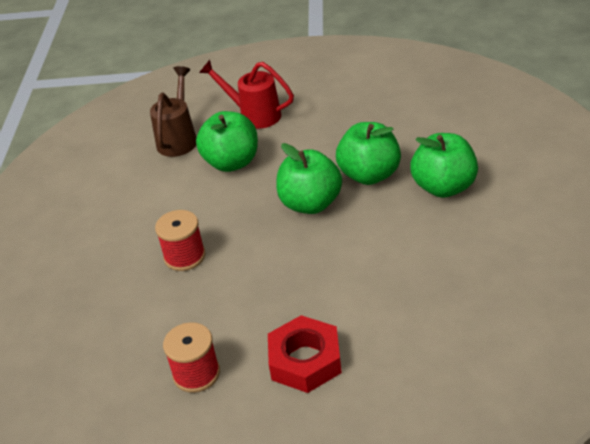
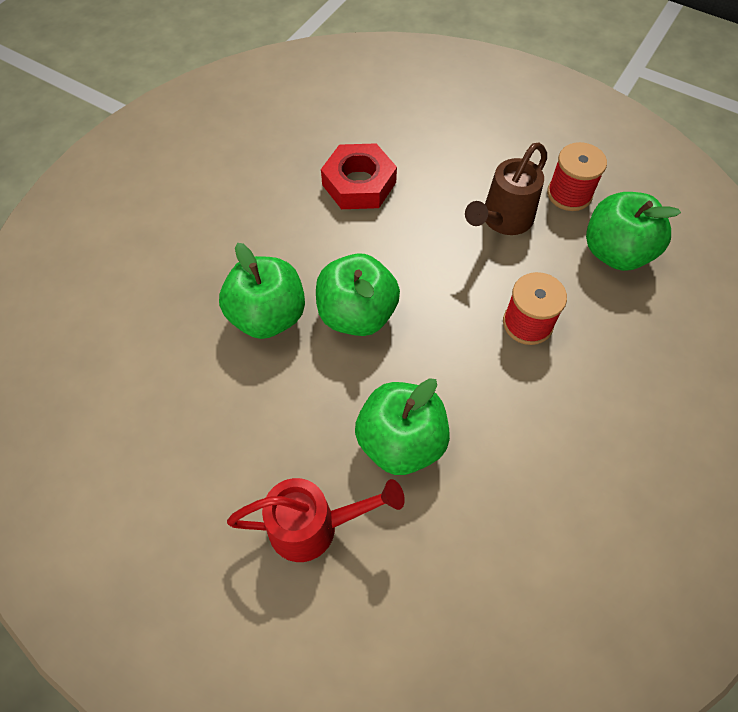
camera: 155 degrees left, 20 degrees up
(178, 139) = (445, 547): brown watering can -> brown watering can (503, 220)
(254, 115) = (314, 526): red watering can -> red watering can turned 60 degrees counterclockwise
(305, 360) = (474, 160): red nut -> red nut (359, 183)
(444, 187) = (217, 254): green apple -> green apple (615, 252)

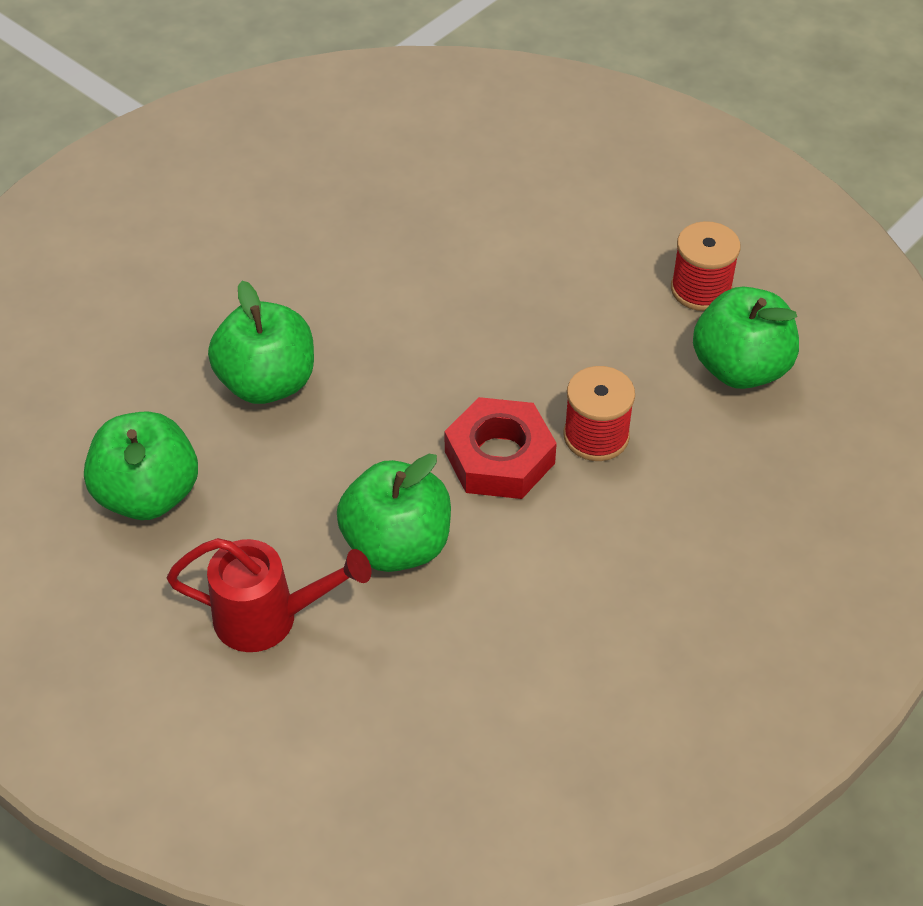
camera: 10 degrees right, 10 degrees down
(357, 314) = (380, 396): green apple -> green apple (148, 495)
(359, 183) = (423, 241): red nut -> red nut (499, 457)
(503, 220) = (601, 310): brown watering can -> none

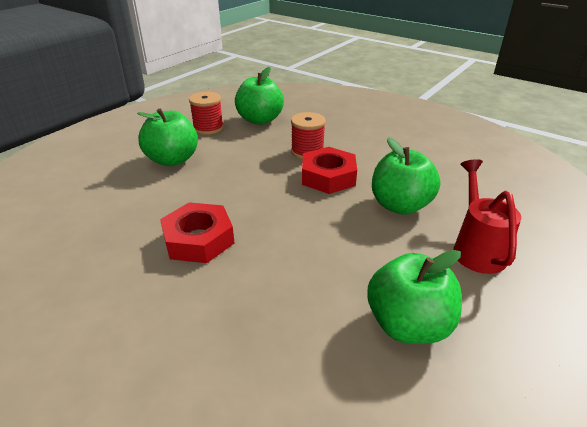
camera: 95 degrees left, 15 degrees down
(267, 383) = (284, 271): green apple -> green apple (172, 160)
(349, 296) = (198, 239): none -> red nut

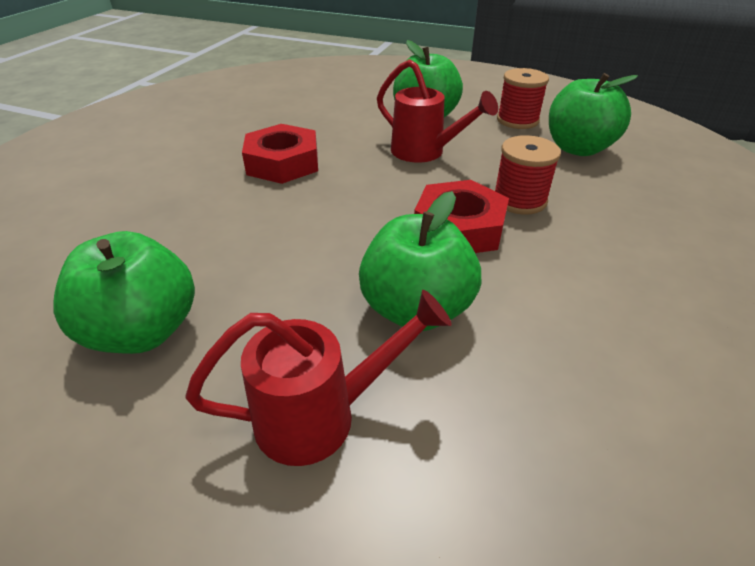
camera: 75 degrees right, 5 degrees up
(228, 170) = (424, 152): none -> red watering can

